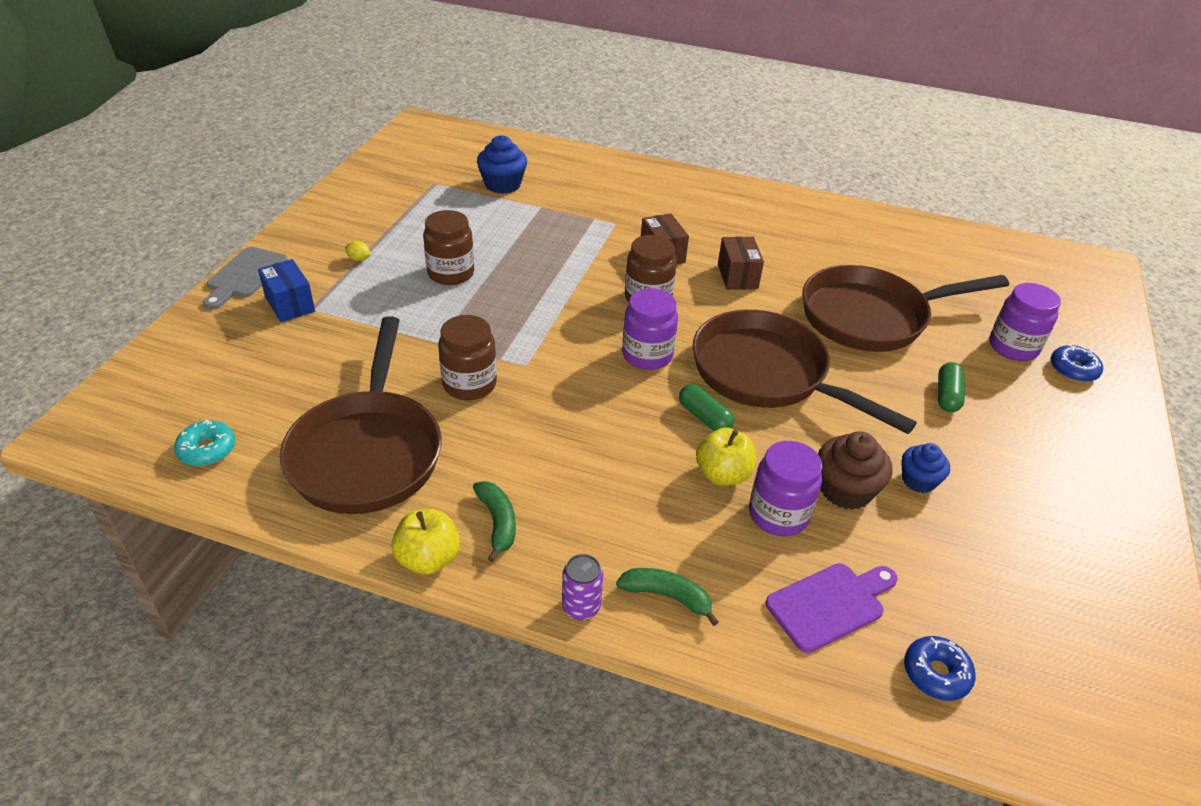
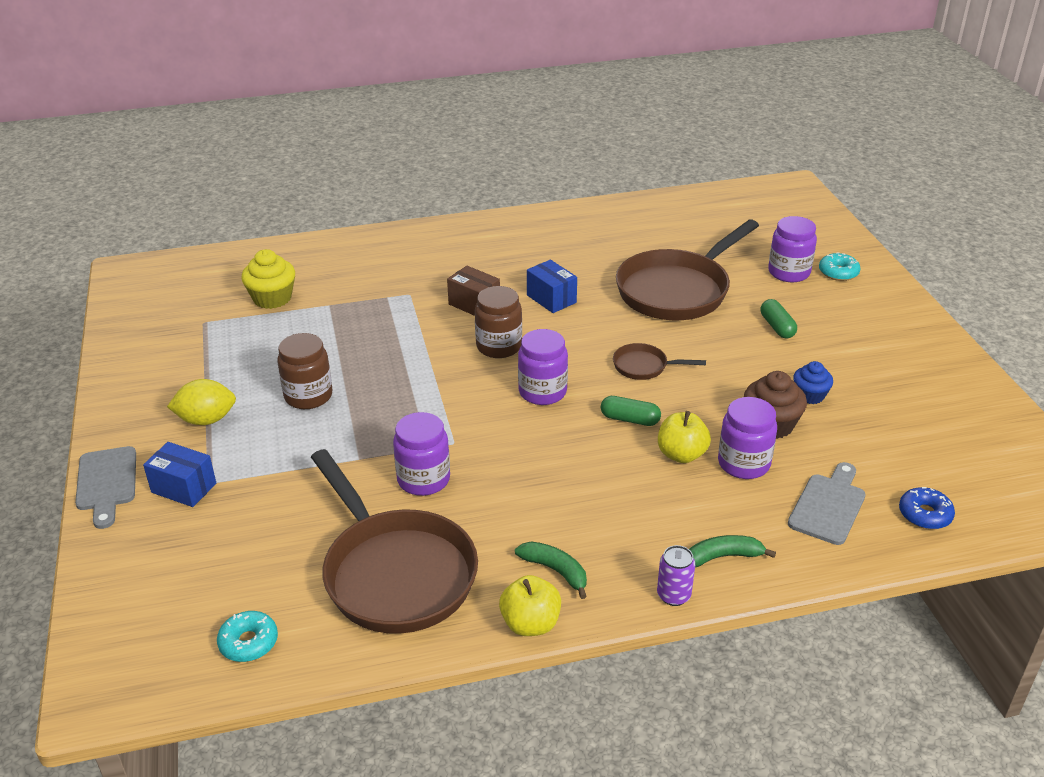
camera: 30 degrees left, 5 degrees down
(359, 259) = (206, 420): yellow lemon -> yellow lemon, size x2.13
(469, 384) = (423, 479): brown jar -> purple jar
(502, 184) = (272, 298): blue cupcake -> yellow cupcake
(737, 276) = (551, 299): brown box -> blue box
(767, 374) = (644, 366): brown pan -> brown pan, size x0.44
(830, 604) = (828, 506): purple cutting board -> grey cutting board
(1073, 370) = (838, 272): blue donut -> turquoise donut

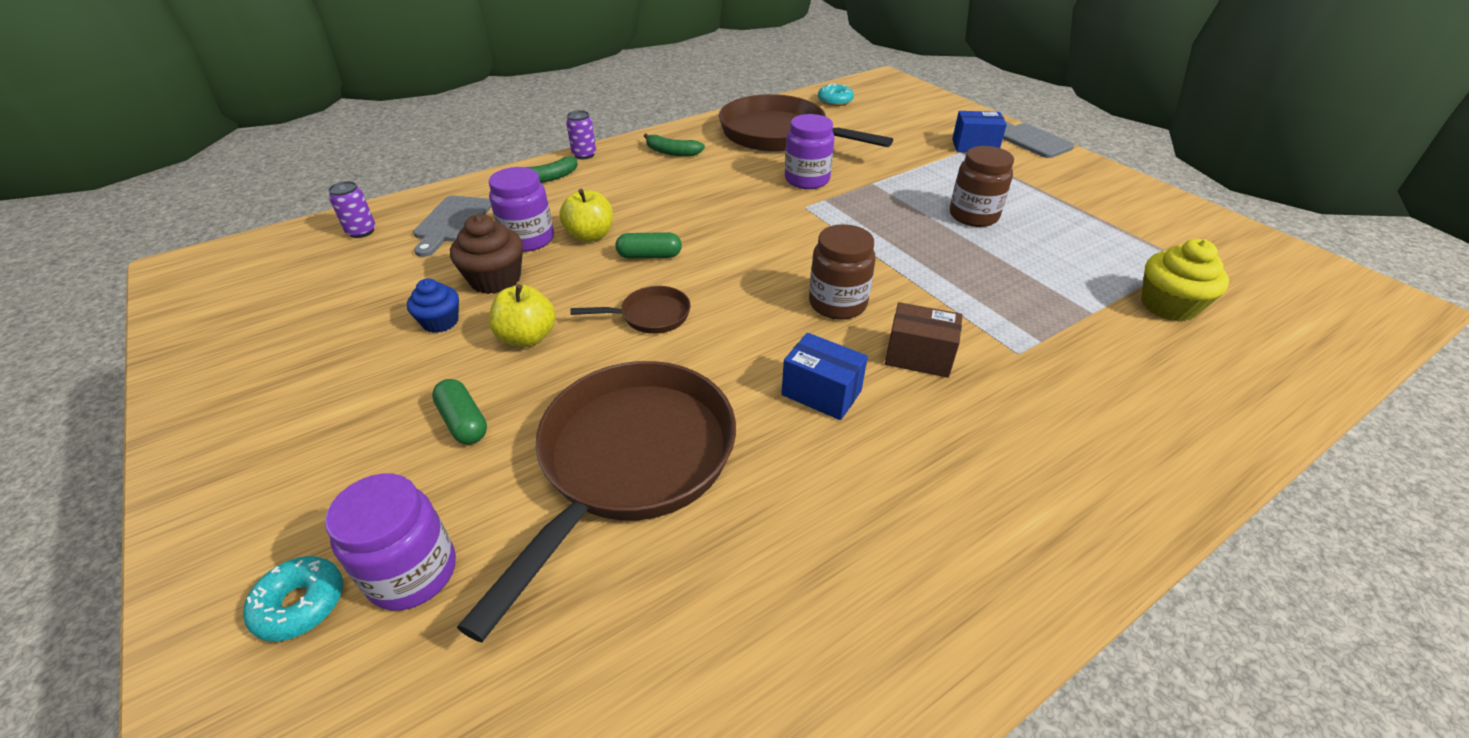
camera: 160 degrees right, 5 degrees up
(206, 420) = (1029, 184): yellow lemon -> none
(530, 624) = (676, 130): yellow apple -> yellow apple (527, 337)
(542, 392) = (753, 264): purple jar -> none
(924, 514) = (361, 231): blue donut -> purple can

